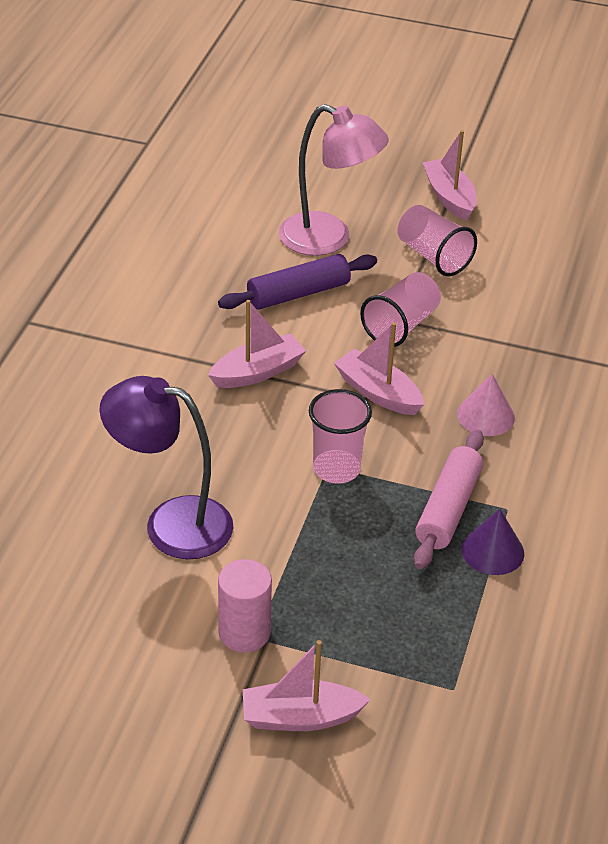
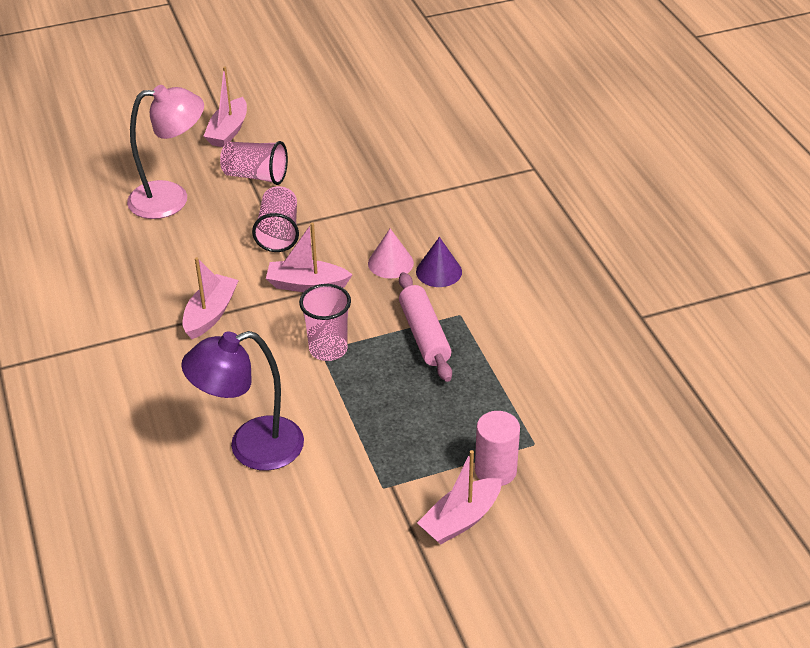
camera: 35 degrees left, 0 degrees up
(244, 632) = (372, 489): pink cylinder -> pink cylinder (495, 470)
(298, 293) = (186, 246): purple rolling pin -> none
(449, 197) = (228, 131): pink boat -> pink boat turned 105 degrees counterclockwise
(492, 551) = (476, 345): purple cone -> purple cone (439, 271)

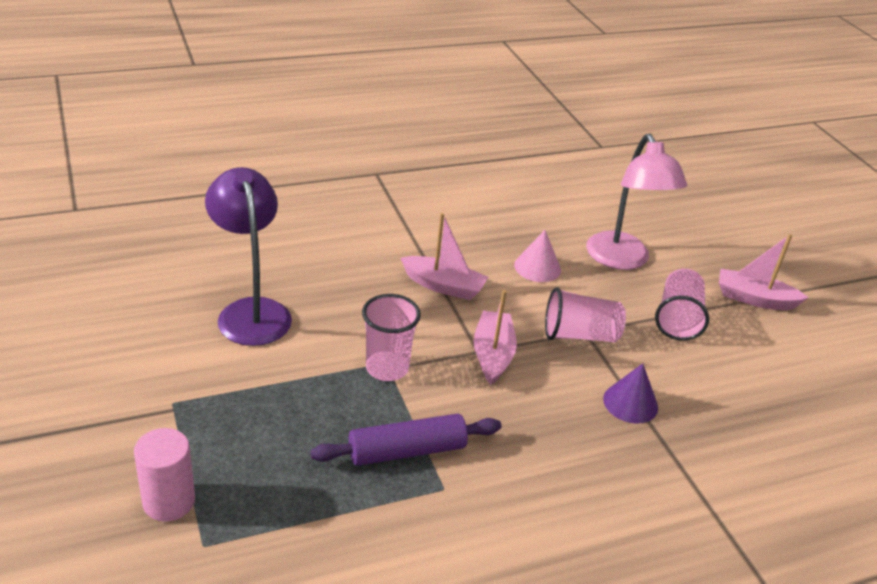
camera: 85 degrees right, 5 degrees down
(390, 263) = (537, 427): pink cone -> pink cone (537, 267)
(424, 335) = (407, 451): pink rolling pin -> purple rolling pin
(439, 271) = (525, 473): purple cone -> purple cone (630, 403)
(461, 520) = (105, 463): pink boat -> none

